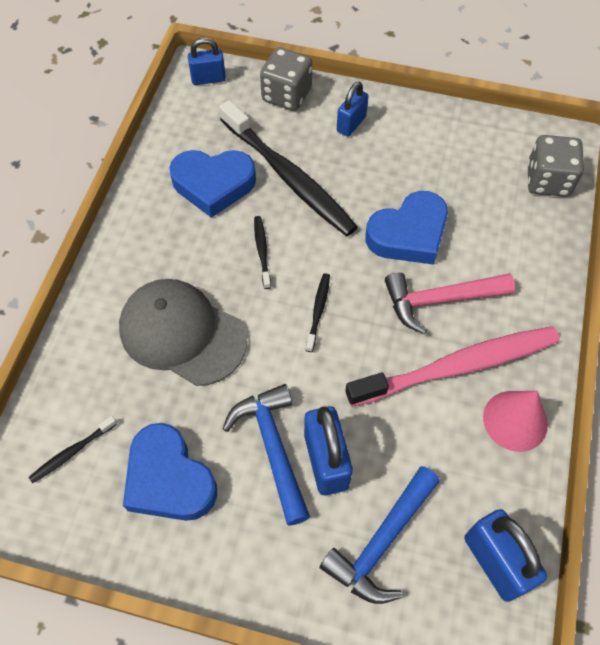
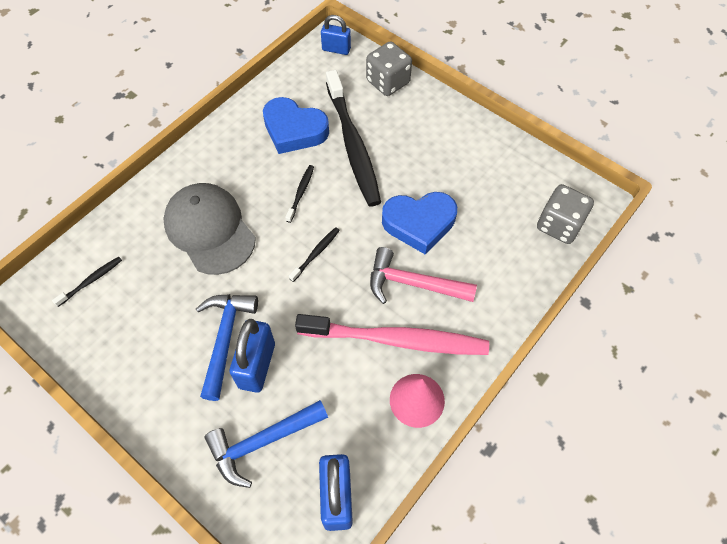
camera: 25 degrees right, 0 degrees up
(72, 452) = (91, 281): black toothbrush -> black toothbrush turned 150 degrees clockwise
(169, 479) = (142, 328): blue heart -> none
(351, 124) = (424, 122): blue padlock -> none

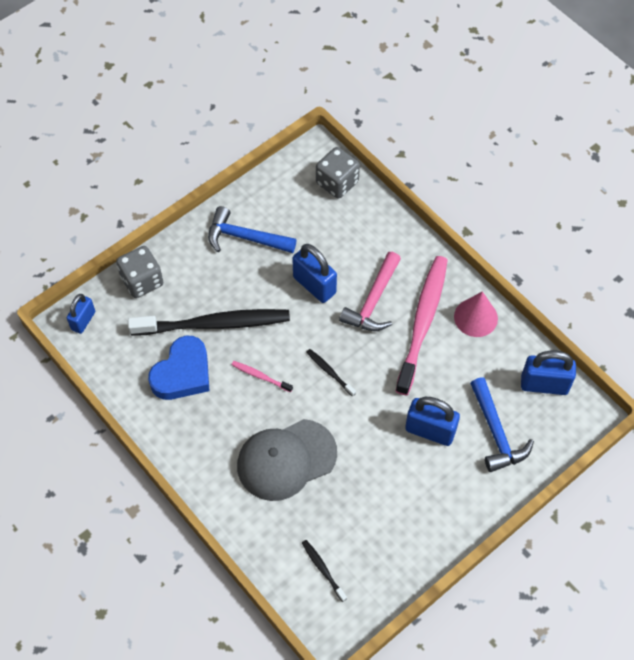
camera: 80 degrees left, 0 degrees up
(225, 338) = (401, 454): blue hammer -> blue hammer (245, 237)
(300, 193) = (260, 376): black toothbrush -> pink toothbrush
(419, 223) = (314, 285): blue heart -> blue padlock

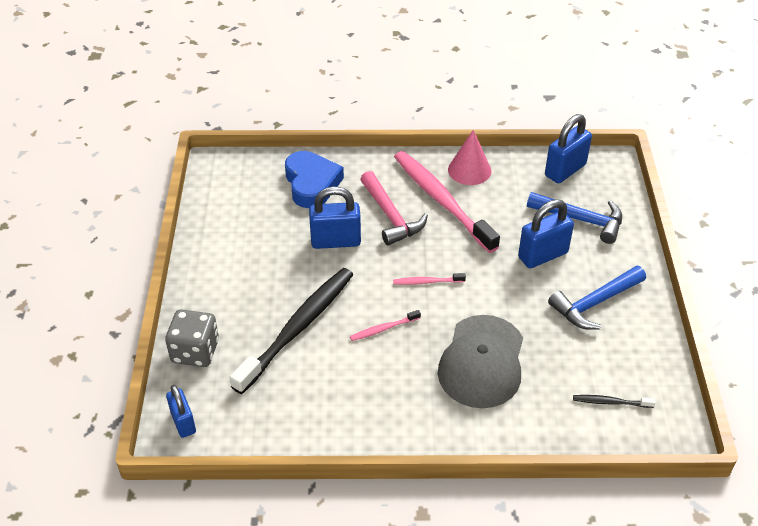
camera: 50 degrees left, 15 degrees down
(182, 373) = (322, 381): blue heart -> blue heart (311, 184)
(245, 237) = (238, 256): blue hammer -> blue hammer (594, 303)
(330, 372) = (427, 282): black toothbrush -> pink toothbrush
(337, 183) = (258, 170): grey dice -> none

